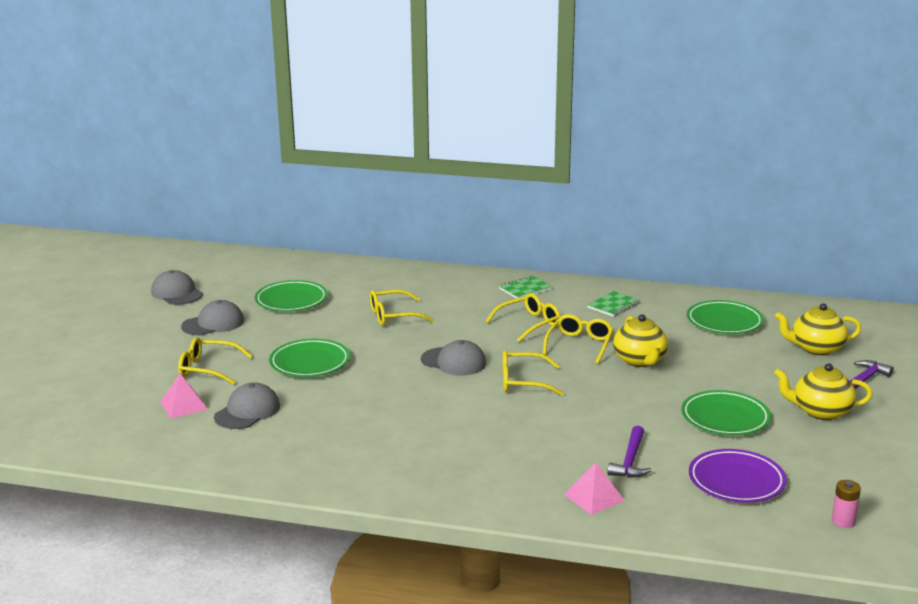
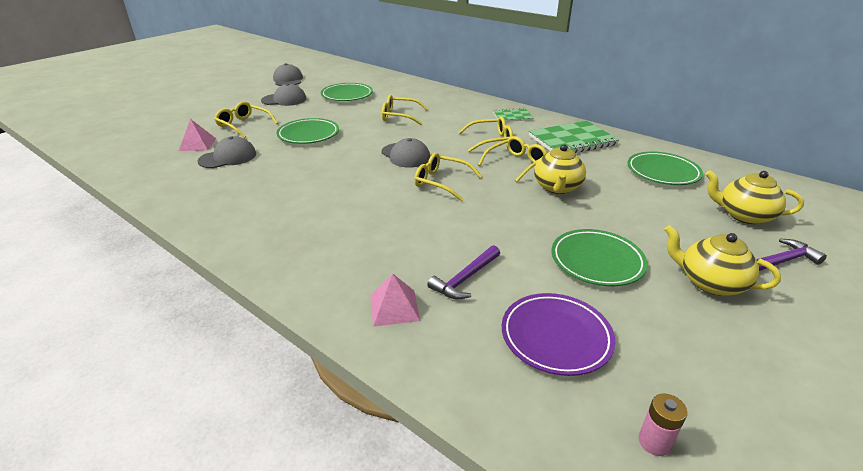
camera: 25 degrees right, 10 degrees up
(613, 305) = (572, 140): green notebook -> green notebook, size x1.88

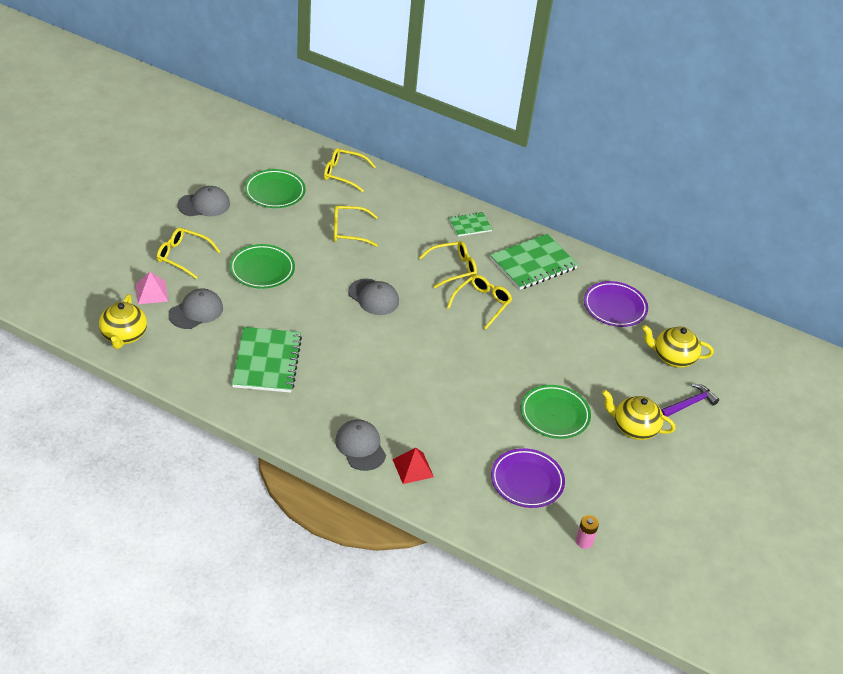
camera: 15 degrees left, 10 degrees up
(271, 195) = (267, 361): none -> green notebook
(288, 80) = (187, 160): grey cap -> grey cap (360, 447)
(394, 307) = (413, 468): pink pyramid -> red pyramid
(442, 182) = (418, 334): yellow glasses -> yellow glasses (344, 174)
(465, 279) = (458, 439): purple hammer -> none
(557, 188) = (521, 334): yellow teapot -> yellow teapot (124, 336)
(662, 172) = (614, 307): green plate -> purple plate

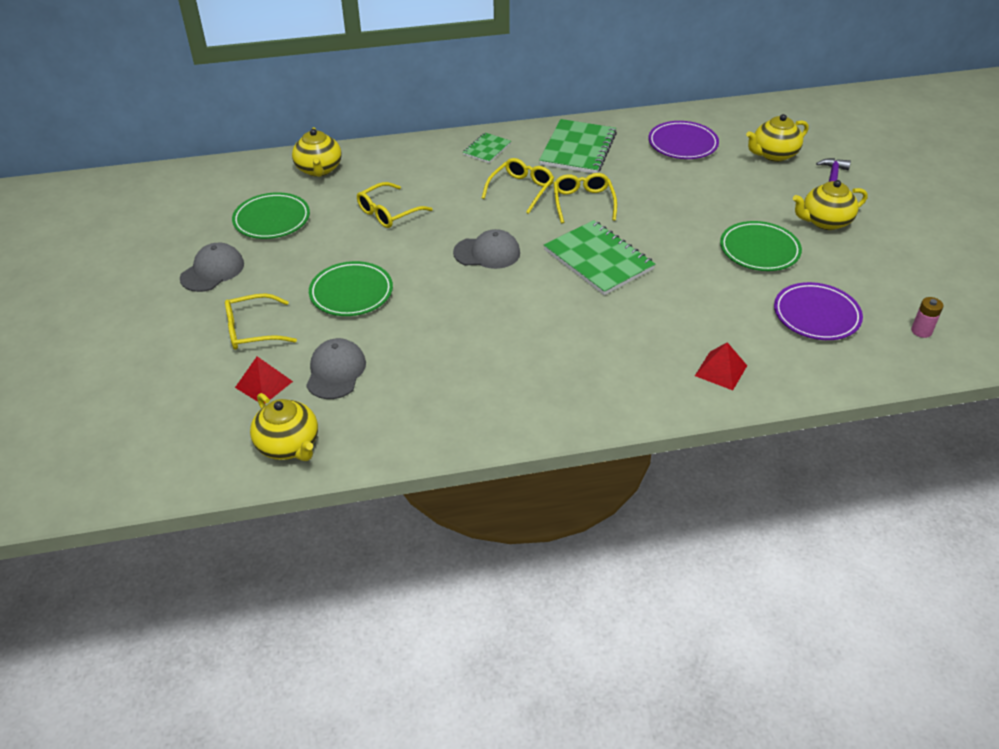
camera: 35 degrees left, 0 degrees up
(151, 292) = (264, 384): pink pyramid -> red pyramid
(267, 361) = (469, 370): green notebook -> green notebook (598, 259)
(344, 174) = (319, 169): yellow glasses -> yellow teapot
(360, 447) = (654, 385): grey cap -> none

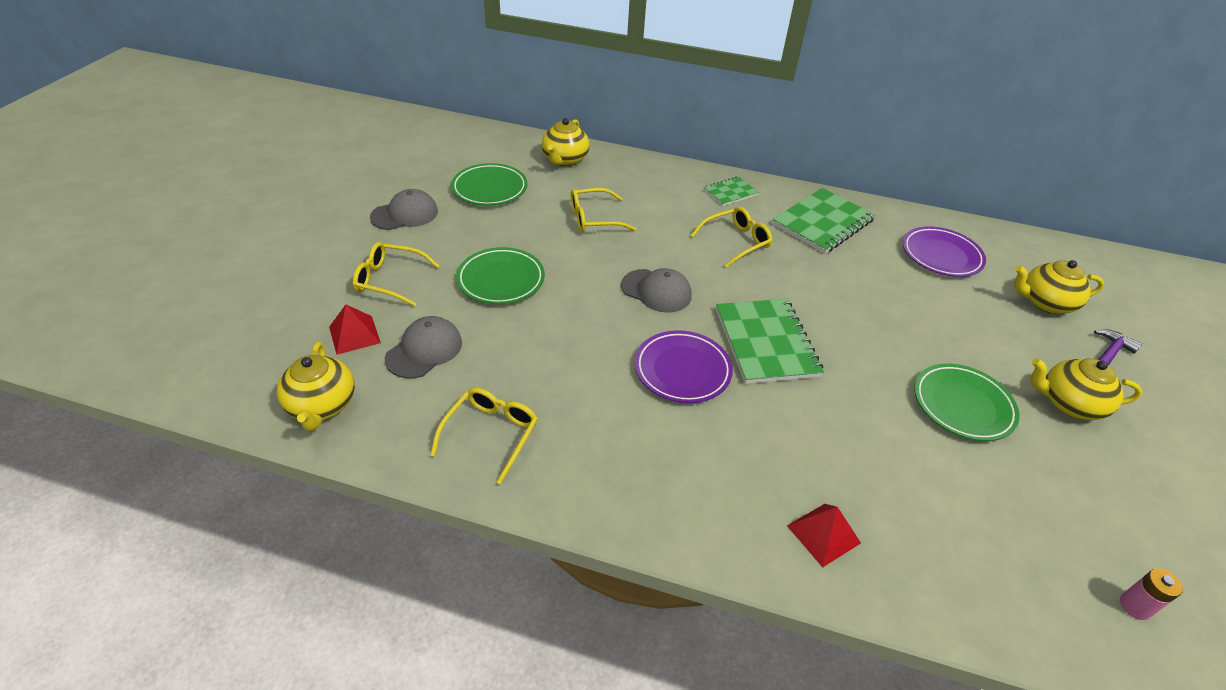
camera: 25 degrees right, 0 degrees up
(583, 203) = (791, 277): yellow glasses -> yellow glasses (490, 435)
(816, 315) = (991, 518): purple plate -> purple plate (682, 370)

